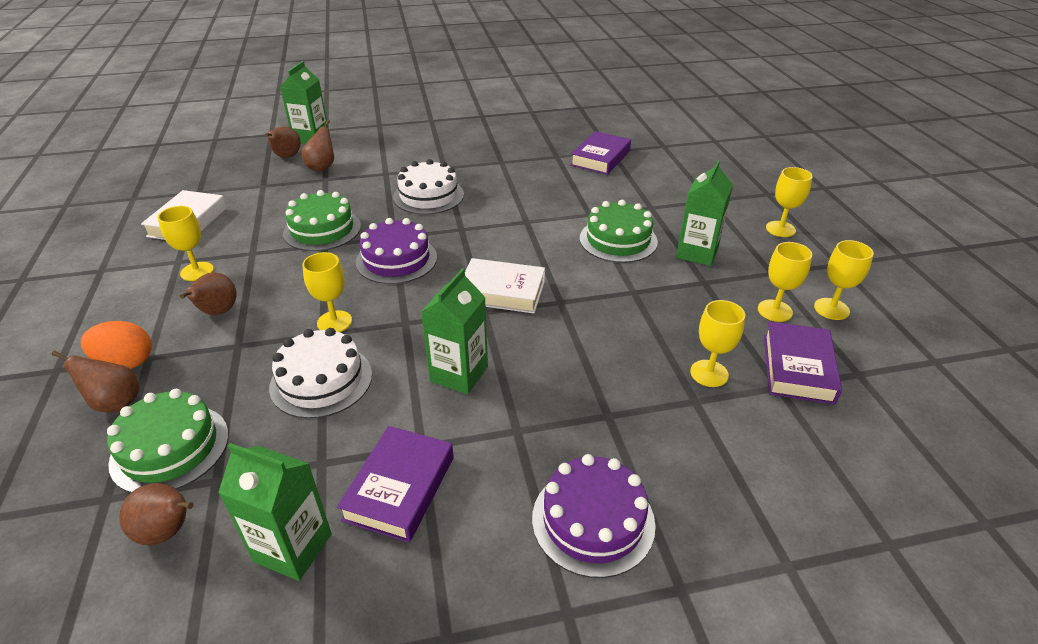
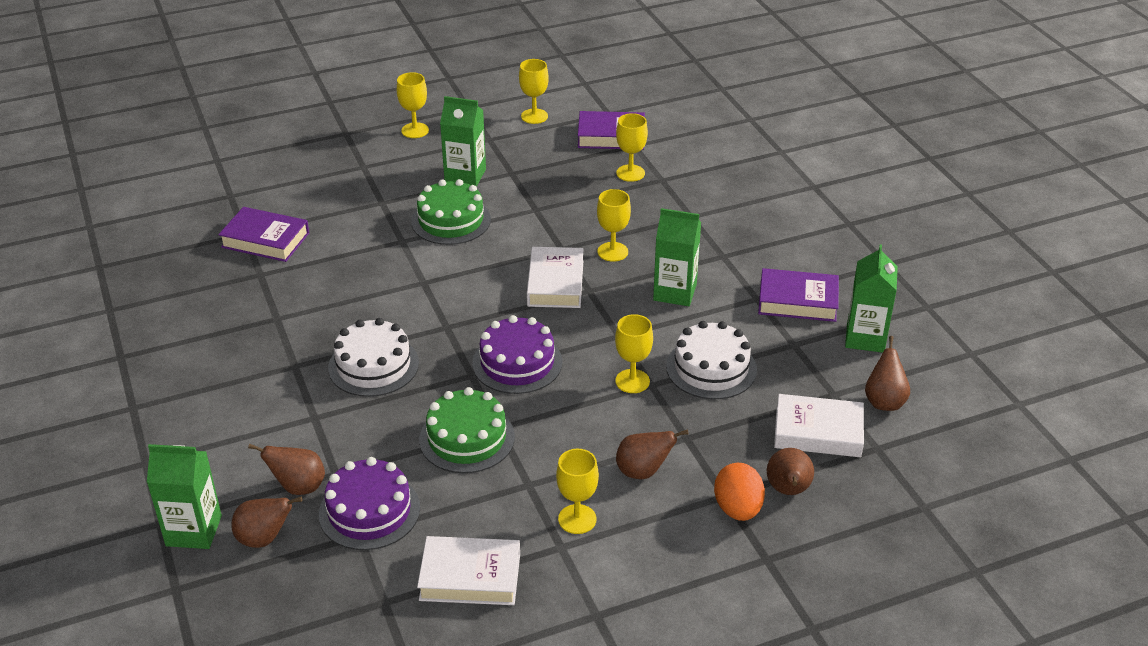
camera: 100 degrees left, 0 degrees up
(170, 448) = (818, 432): green cake -> white book
(593, 520) = (784, 218): purple cake -> purple cake (369, 511)
(774, 311) = (544, 141): yellow goblet -> yellow goblet (612, 252)

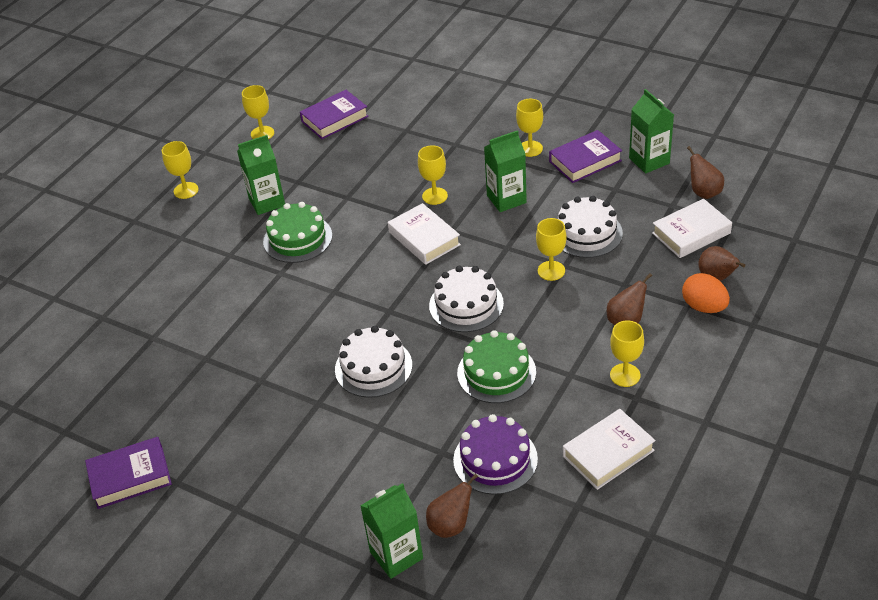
camera: 35 degrees left, 5 degrees up
(265, 240) = (176, 332): purple book -> purple book (130, 477)
(298, 487) = (429, 477): brown pear -> none
(517, 363) = (466, 305): purple cake -> white cake
(630, 173) = (380, 137): yellow goblet -> yellow goblet (530, 148)

